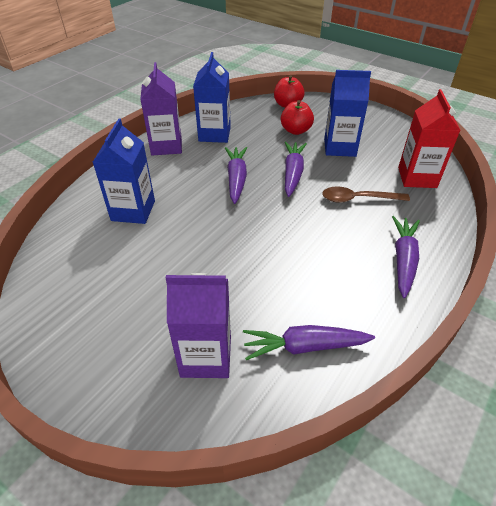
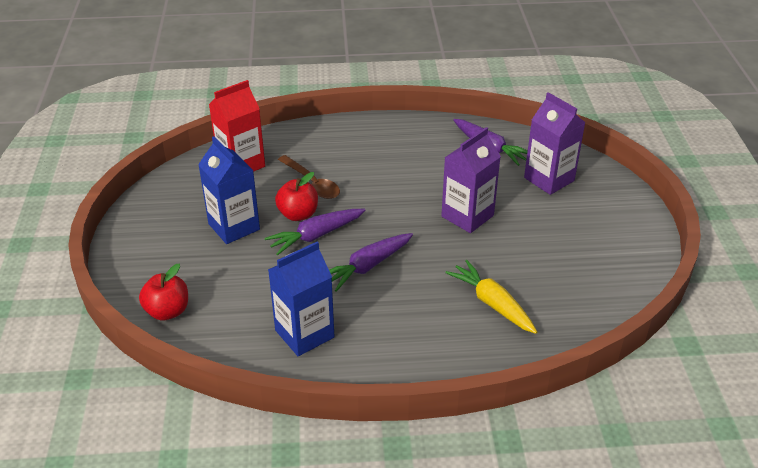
camera: 130 degrees left, 5 degrees down
(133, 211) = (492, 303): blue carton -> yellow carrot
(166, 146) = (372, 358): purple carton -> purple carton (467, 216)
(296, 130) = (229, 273): red apple -> red apple (298, 214)
(403, 260) = (363, 139): purple carrot -> none

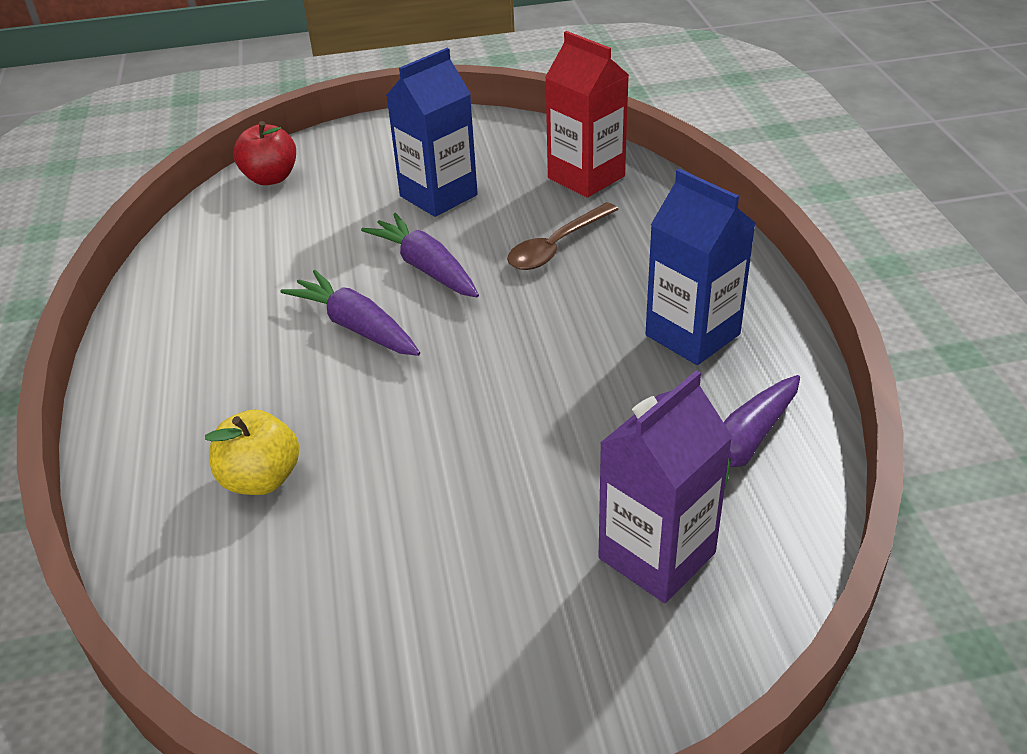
camera: 85 degrees right, 0 degrees up
(298, 214) = (475, 244): red apple -> none
(304, 334) = (216, 287): blue carton -> blue carton (692, 335)
(467, 216) = (502, 432): purple carton -> none
(492, 303) = (261, 479): yellow carrot -> yellow apple

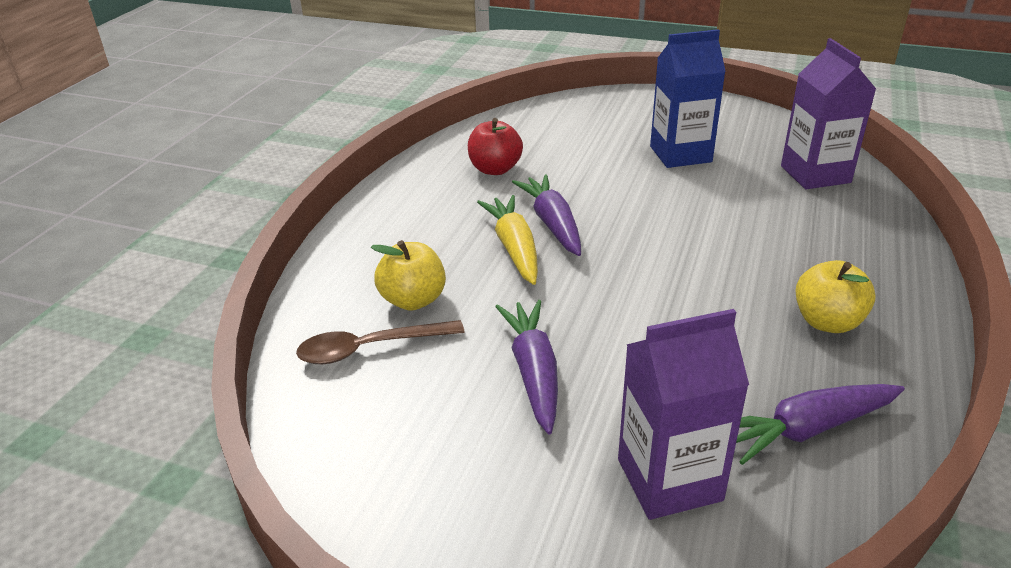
camera: 30 degrees right, 5 degrees down
(270, 178) = (564, 109): red apple -> red apple (495, 169)
(333, 371) = (514, 248): none -> yellow carrot
(426, 268) = (634, 200): purple carrot -> purple carrot (533, 372)
(557, 246) = (752, 217): brown spoon -> brown spoon (370, 348)
(586, 177) = (815, 174): red carton -> purple carton
(692, 335) = (827, 322): blue carton -> yellow apple

